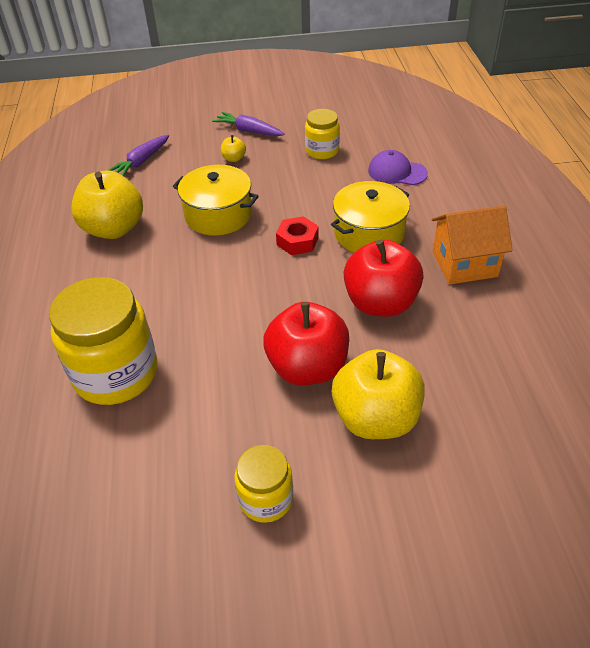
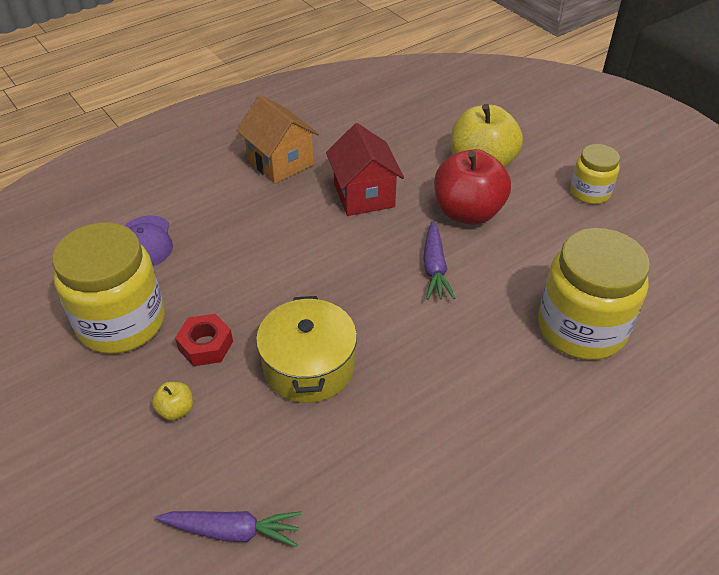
camera: 120 degrees left, 0 degrees up
(114, 229) = (399, 464): yellow apple -> none
(249, 131) = (91, 427): purple carrot -> purple carrot (434, 268)
(297, 241) = (314, 277): red nut -> red nut (205, 345)
(322, 151) = (121, 322): yellow jar -> yellow jar, size x1.83
(369, 233) = (270, 231): yellow pot -> none
(380, 303) = (364, 195): red apple -> red house

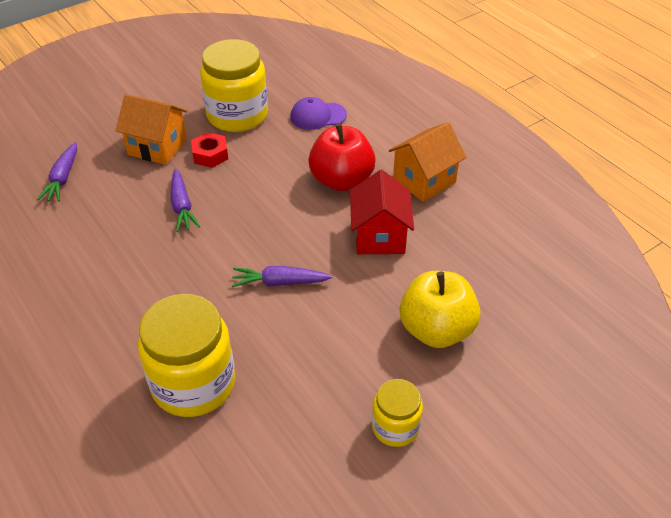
camera: 90 degrees right, 0 degrees up
(176, 410) = (157, 147): yellow apple -> orange house
(309, 366) = (182, 206): yellow pot -> purple carrot
(364, 195) = (379, 236): red house -> red house turned 75 degrees counterclockwise
(467, 212) = (357, 312): red apple -> red apple (341, 180)

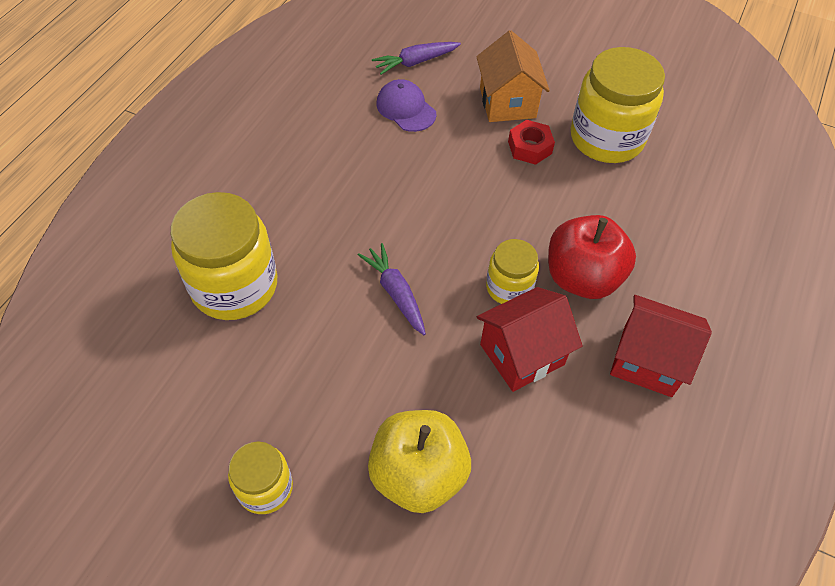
camera: 60 degrees right, 10 degrees up
(182, 206) = (443, 163): purple carrot -> none
(318, 116) = (667, 207): purple cap -> purple cap (406, 108)
(322, 219) = (509, 287): none -> yellow jar
(424, 180) = (647, 361): orange house -> red house

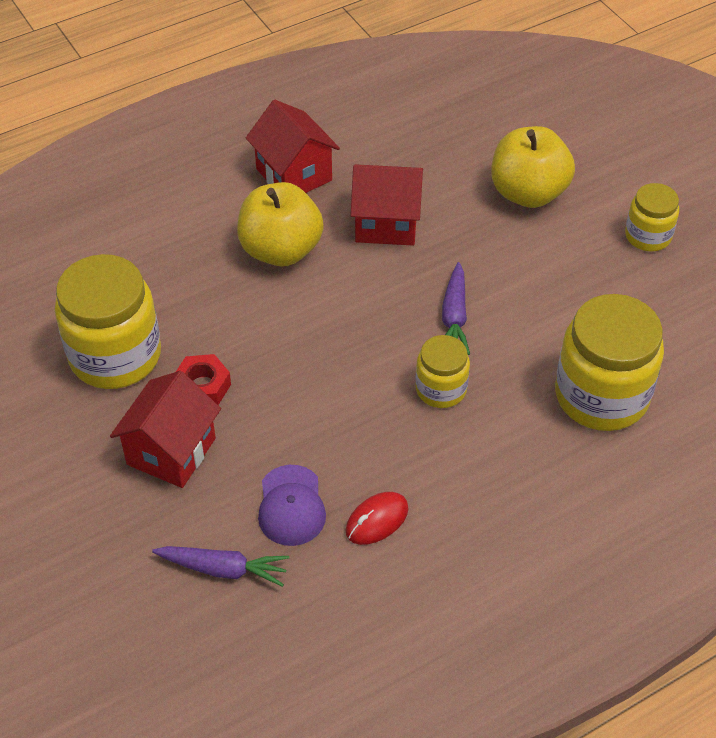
camera: 145 degrees left, 5 degrees down
(346, 125) = (377, 520): none -> red mouse
(507, 102) = (171, 451): orange house -> red house
(509, 287) = (351, 273): yellow jar -> yellow jar (441, 389)
(582, 277) = (281, 250): red apple -> yellow apple

